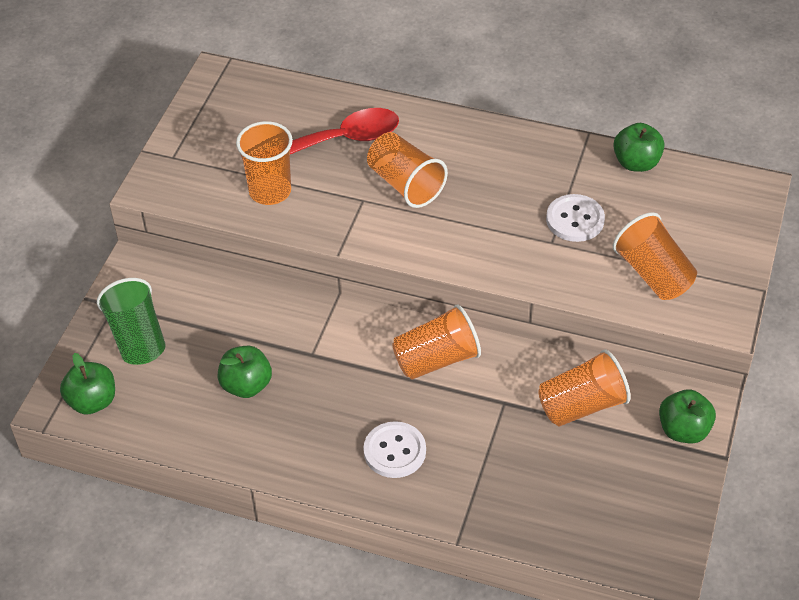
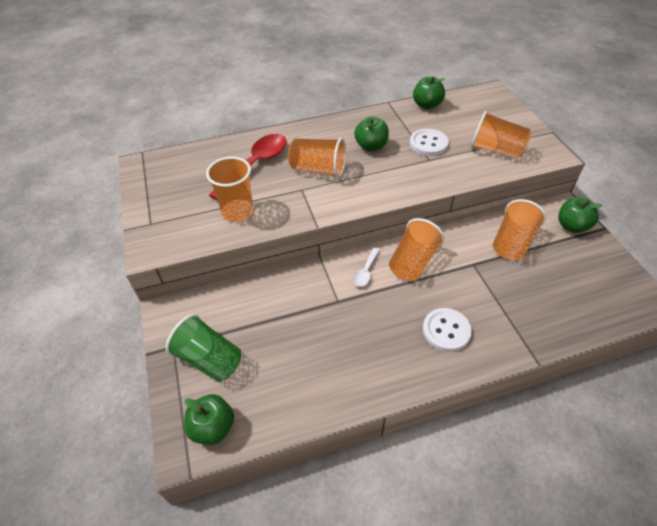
camera: 35 degrees left, 0 degrees up
(246, 385) = (315, 346): green apple -> green apple (371, 146)
(372, 340) = (365, 271): none -> white spoon

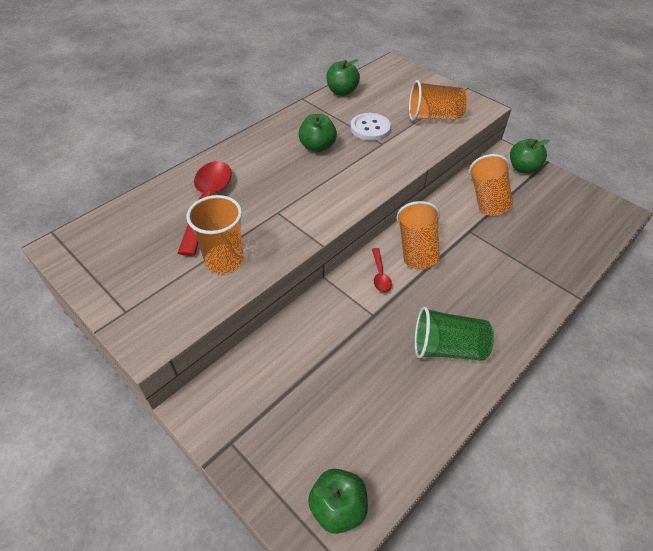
camera: 30 degrees left, 0 degrees up
(209, 359) = (282, 436): green cup -> green cup (447, 348)
(318, 169) = (280, 186): orange cup -> none
(365, 271) = (380, 275): white spoon -> red spoon
(446, 330) = (489, 301): white button -> none

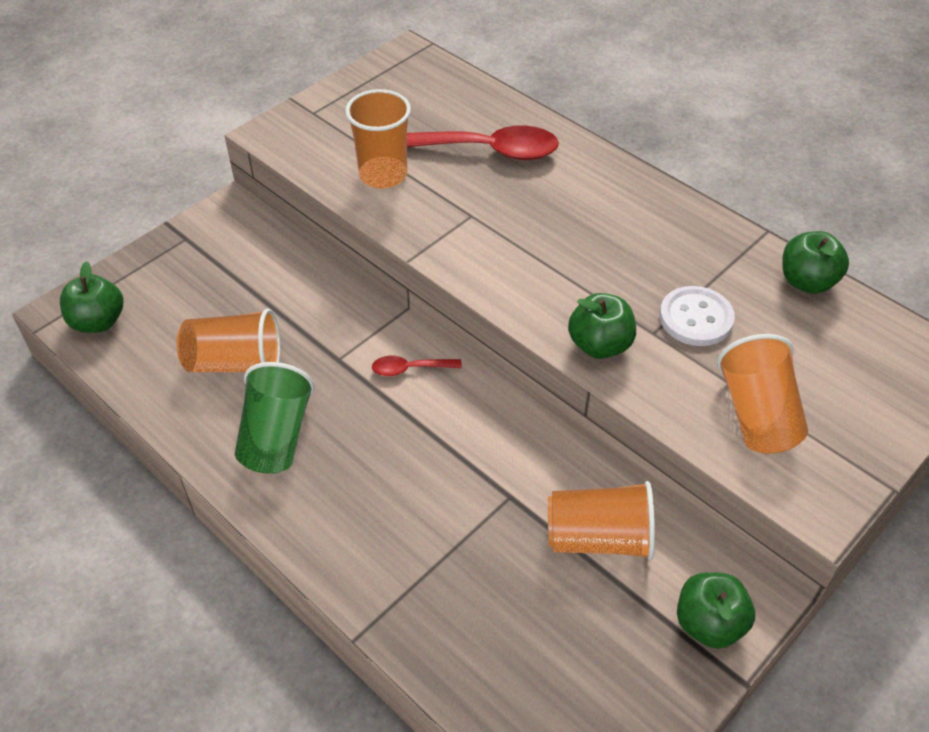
camera: 90 degrees right, 0 degrees up
(317, 147) = (628, 252): green apple -> green apple (599, 345)
(416, 249) = (464, 417): orange cup -> orange cup (235, 363)

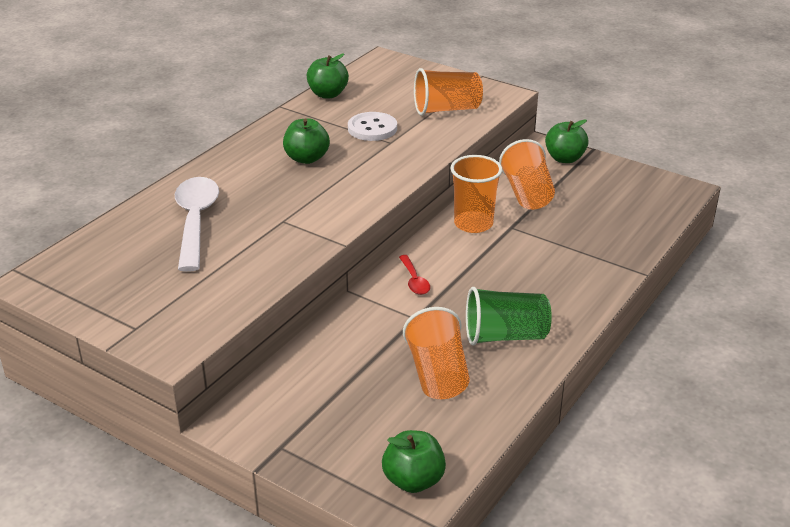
camera: 100 degrees left, 15 degrees down
(383, 175) = (234, 271): orange cup -> orange cup (473, 224)
(486, 150) = (196, 221): red spoon -> white spoon
(599, 345) = (408, 160): green apple -> green apple (306, 158)

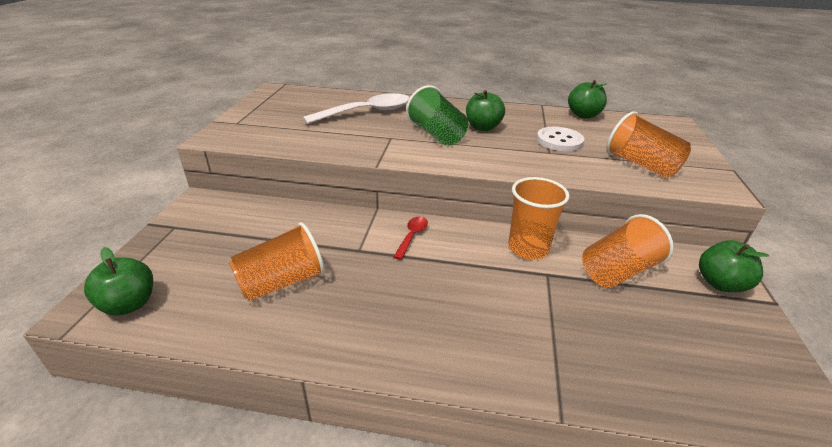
camera: 65 degrees right, 0 degrees up
(414, 281) = (412, 236): red spoon -> red spoon turned 150 degrees clockwise
(505, 336) = (359, 313): green cup -> green cup (437, 135)

